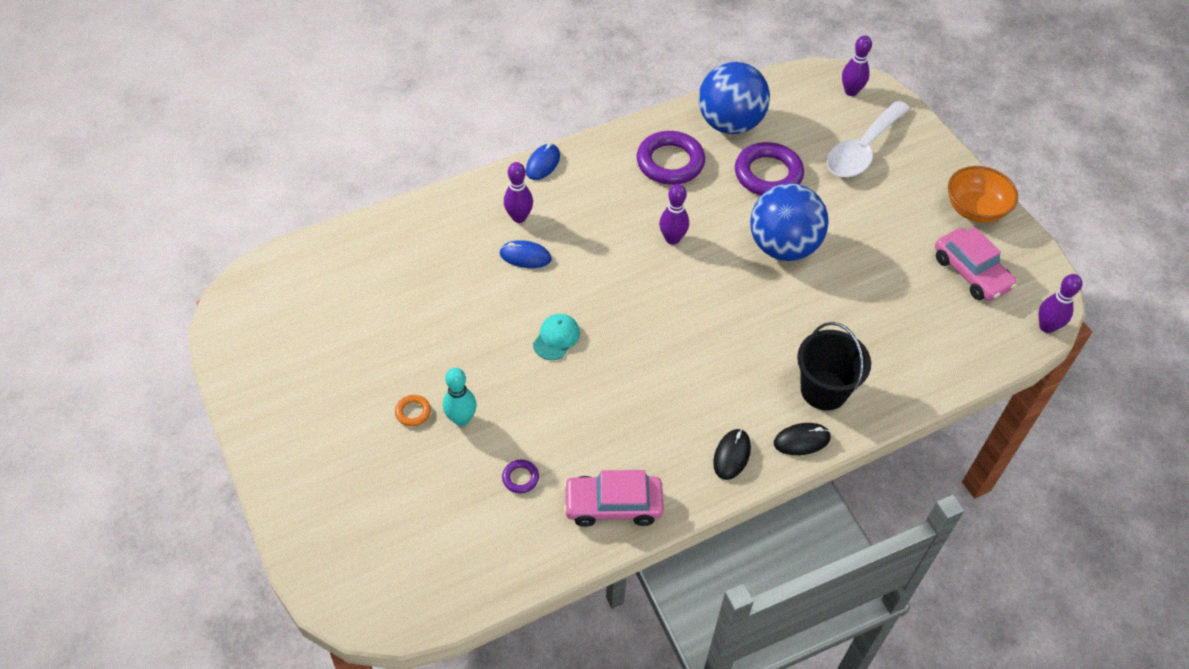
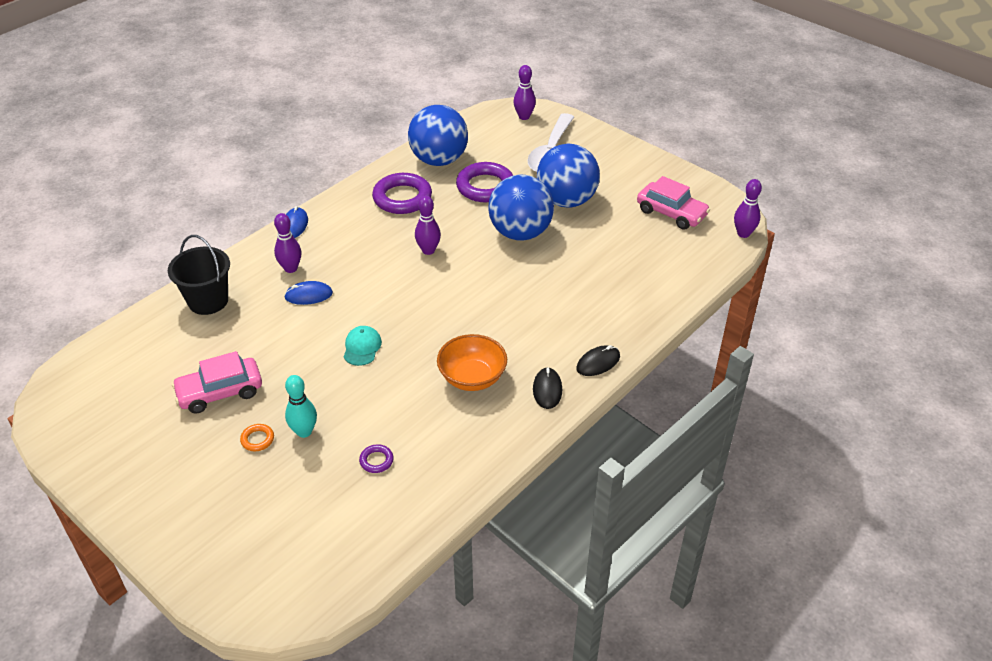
camera: 20 degrees left, 10 degrees down
(613, 505) = (466, 456): pink car -> pink car (220, 392)
(824, 390) = (599, 322): black bucket -> black bucket (208, 301)
(853, 220) = (566, 201): none -> blue ball
(975, 209) = (654, 171): orange bowl -> orange bowl (472, 378)

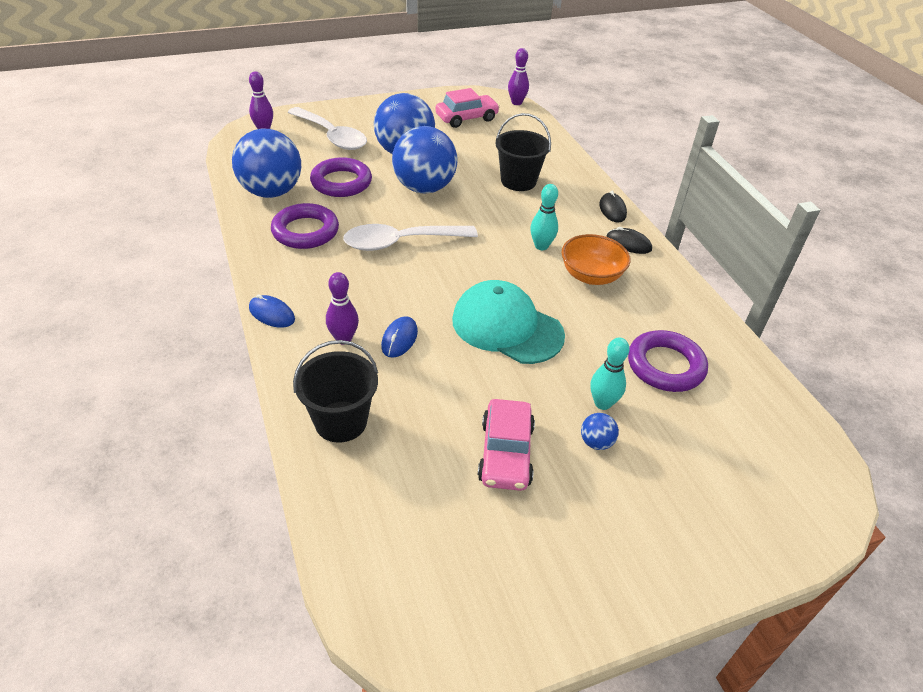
camera: 65 degrees left, 0 degrees up
(257, 439) = (596, 442): orange ring -> blue ball
(362, 347) = (507, 327): turquoise cap -> turquoise cap, size x2.16
(376, 460) = (665, 366): purple ring -> purple ring, size x2.26
(428, 250) = (400, 242): purple bowling pin -> white spoon
(492, 332) = (541, 246): none -> turquoise bowling pin
(588, 284) = (518, 181): none -> black bucket

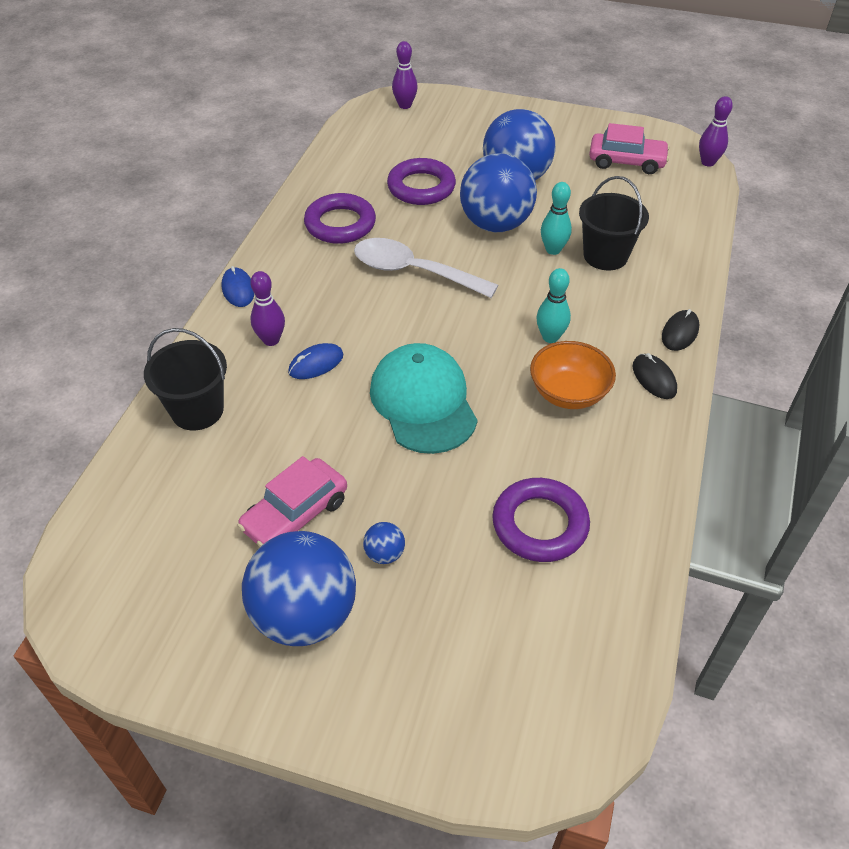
camera: 40 degrees right, 5 degrees up
(271, 192) = (349, 173): blue ball -> blue ball (305, 615)
(332, 136) = (462, 134): white spoon -> none
(602, 403) = (432, 523): turquoise bowling pin -> turquoise bowling pin (553, 250)

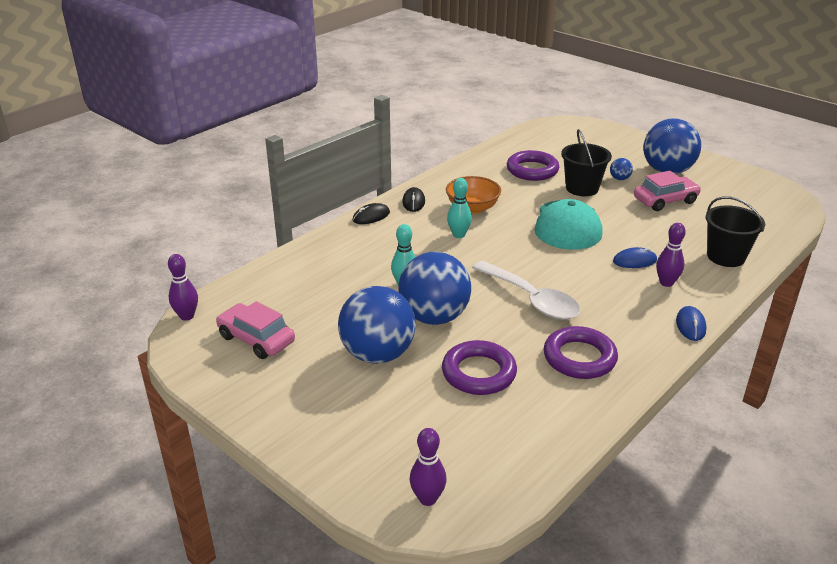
camera: 155 degrees left, 15 degrees down
(605, 256) = (368, 269): black bucket -> black bucket (582, 188)

